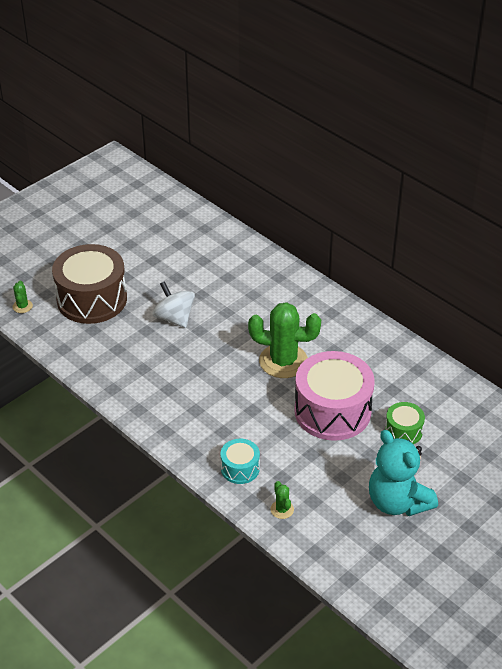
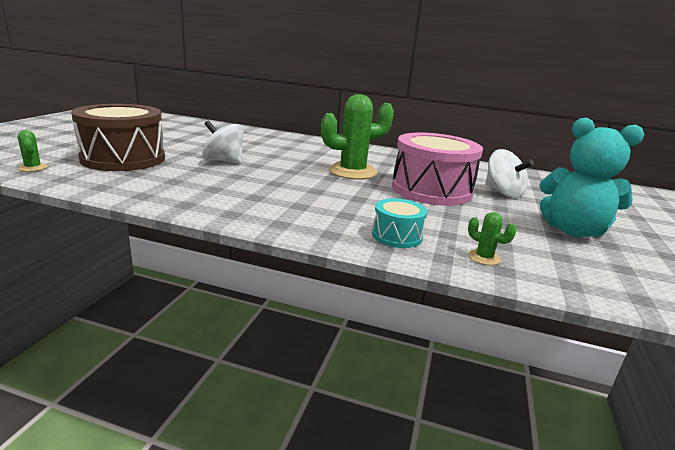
camera: 30 degrees left, 20 degrees down
(403, 431) = (503, 192): green drum -> white spinning top

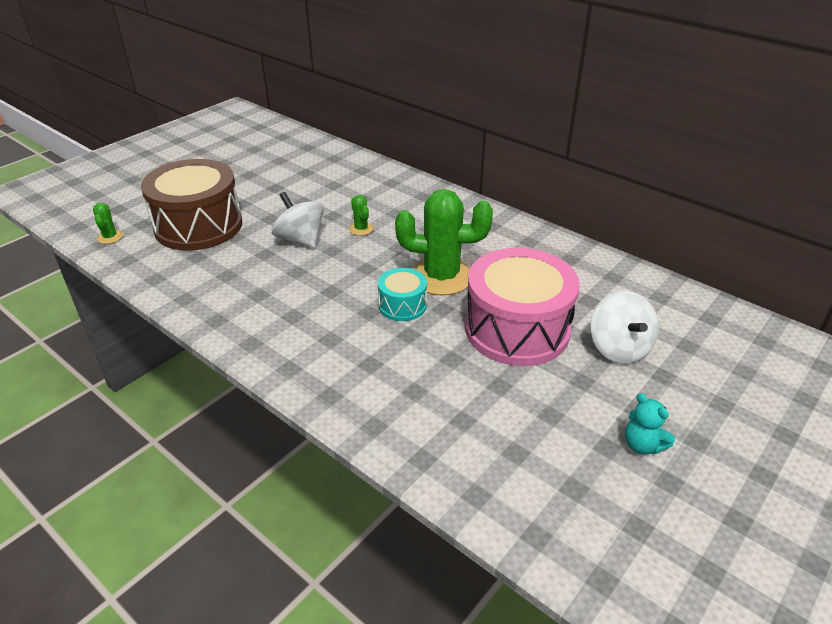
camera: 25 degrees right, 15 degrees up
(397, 236) = (399, 412): turquoise drum -> turquoise drum (402, 305)
(484, 257) = (470, 469): green cactus -> green cactus (361, 229)
(572, 231) = (642, 445): turquoise teddy bear -> turquoise teddy bear, size x0.46

